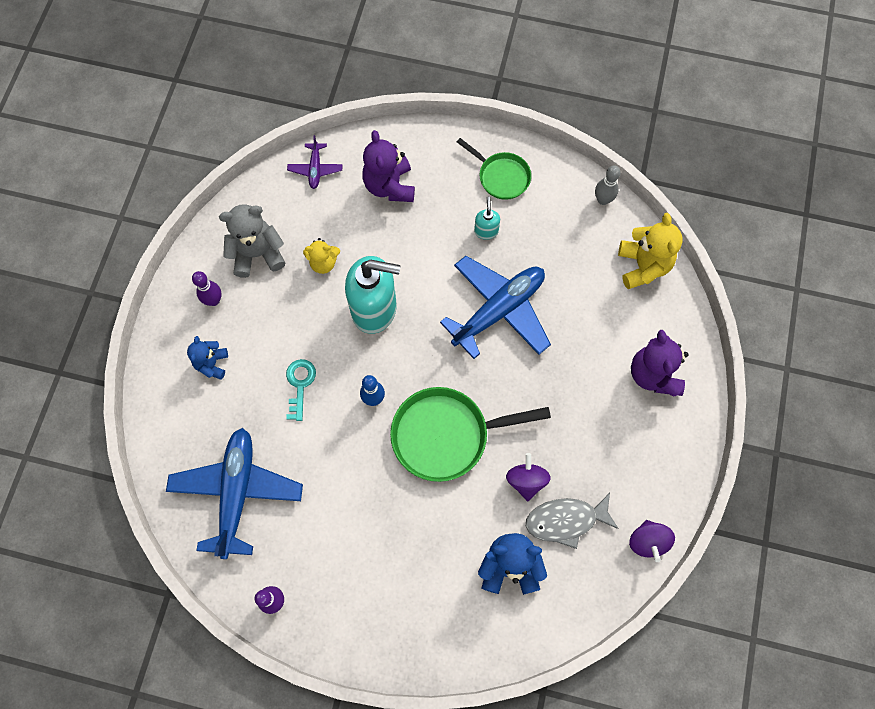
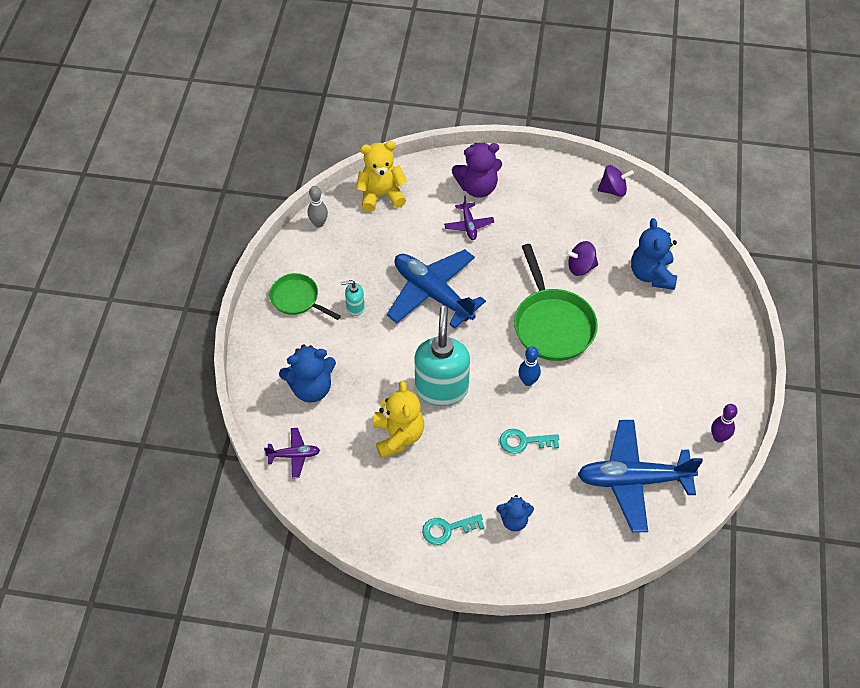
camera: 95 degrees left, 15 degrees down
(214, 300) = (447, 529): purple bowling pin -> turquoise key
(257, 254) = (393, 496): grey teddy bear -> none
(323, 263) = (398, 436): yellow teddy bear -> yellow teddy bear, size x1.64
(389, 186) = (311, 388): purple teddy bear -> blue teddy bear
(501, 176) = (297, 299): green pan -> green pan turned 90 degrees counterclockwise
(565, 520) = (608, 240): grey fish -> none
(595, 358) = (469, 225): none -> purple plane

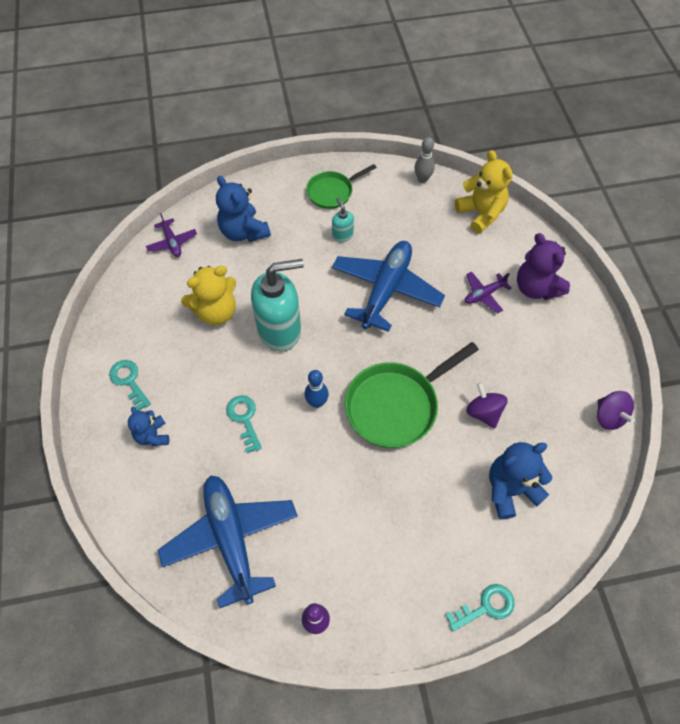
camera: 70 degrees right, 5 degrees up
(297, 299) = (332, 192): green pan -> green pan turned 135 degrees counterclockwise
(737, 324) = (485, 607): none -> turquoise key

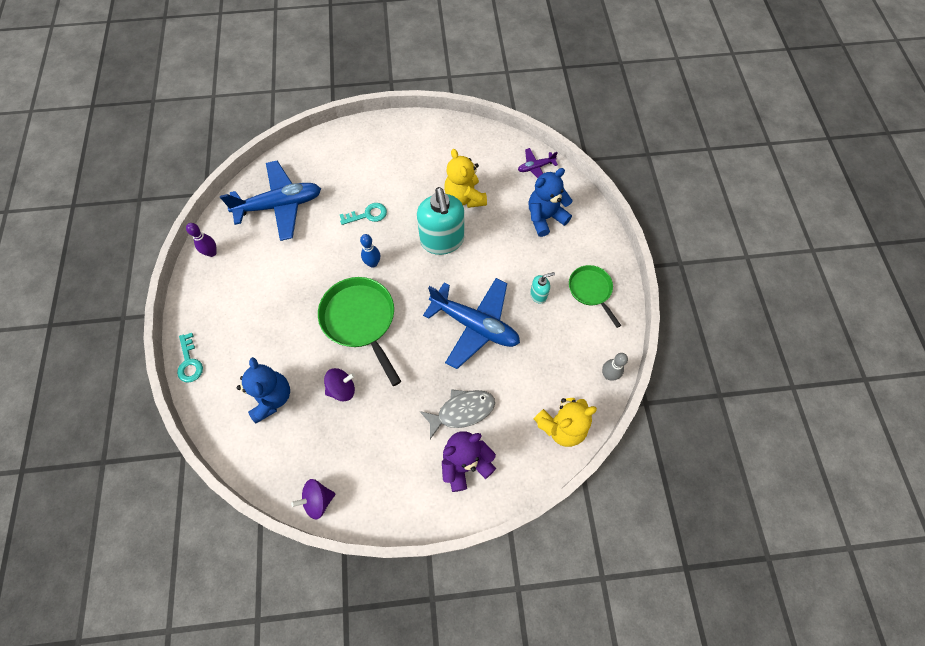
camera: 95 degrees right, 5 degrees up
(129, 381) = (410, 145): turquoise key -> none
(152, 435) = (364, 160): blue teddy bear -> none
(484, 294) = (462, 411): purple plane -> grey fish

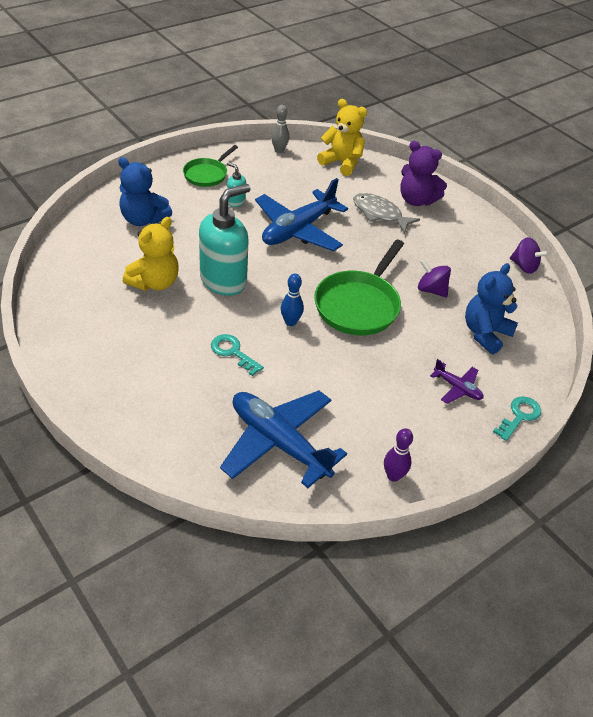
camera: 125 degrees left, 20 degrees down
(475, 325) = (298, 230): blue plane -> blue plane turned 135 degrees counterclockwise
(535, 167) = (78, 242): purple plane -> purple plane (457, 388)

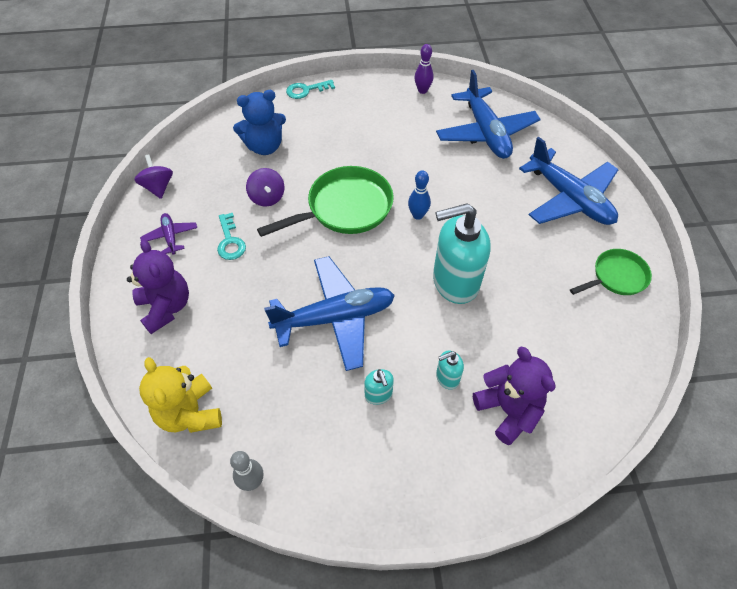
camera: 145 degrees left, 10 degrees up
(143, 219) = (508, 410): blue teddy bear -> purple teddy bear
(148, 394) = (569, 198): none -> blue plane
(155, 282) = (527, 307): yellow teddy bear -> none
(195, 223) = (447, 378): none -> turquoise soap dispenser
(207, 174) = (386, 469): green pan -> green pan (616, 277)
(233, 352) = (484, 207): turquoise key -> turquoise key (230, 241)
(379, 214) = (227, 304): grey fish -> none
(457, 388) = (329, 120): purple plane -> purple plane (170, 237)

